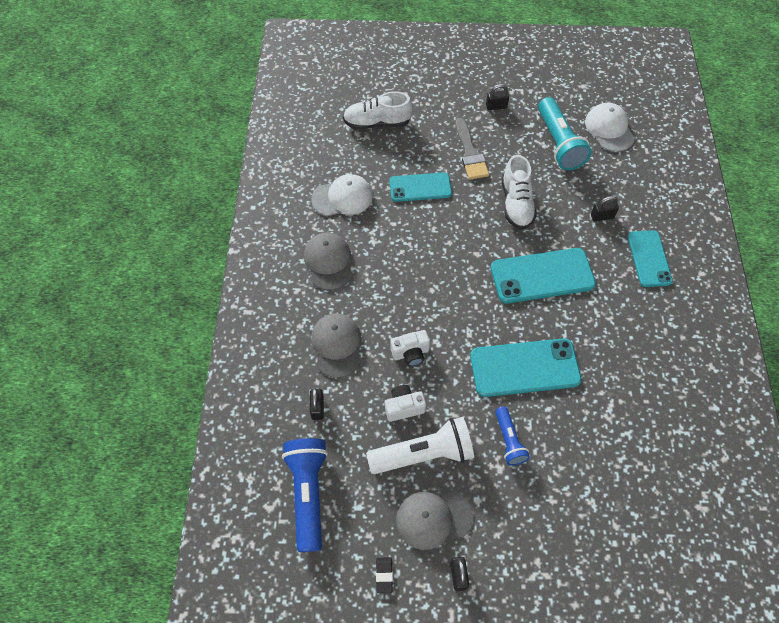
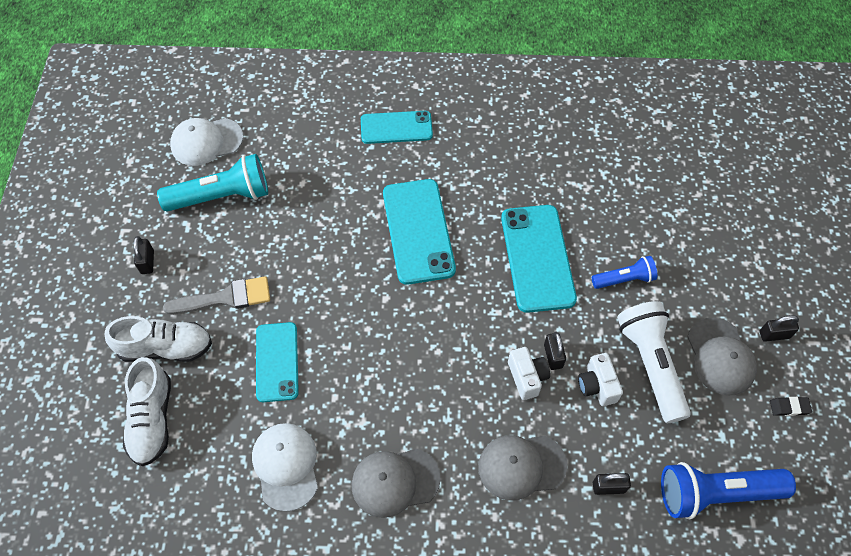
camera: 90 degrees left, 0 degrees up
(516, 203) = (312, 250): white shoe -> white shoe (166, 348)
(602, 216) = (337, 164): black padlock -> black padlock (553, 356)

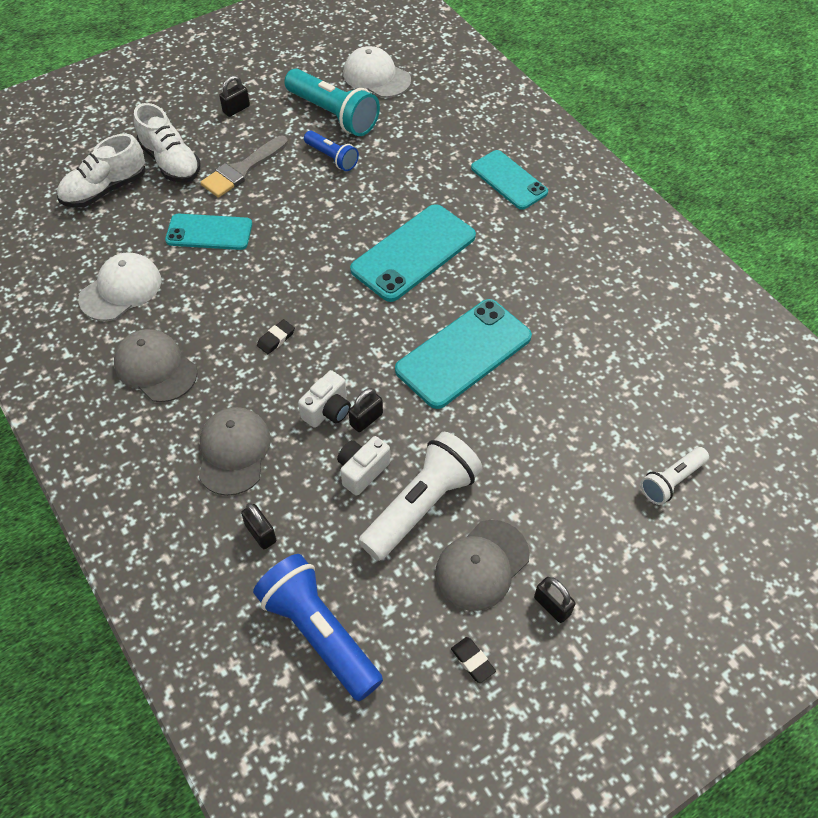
camera: 55 degrees right, 5 degrees down
(225, 298) = (242, 170): grey brush -> grey brush turned 90 degrees clockwise
(277, 362) = (209, 232): turquoise phone -> turquoise phone turned 45 degrees clockwise
(431, 374) = (276, 339): none -> black eraser
(521, 466) = (233, 452): grey cap -> grey cap turned 45 degrees clockwise
(624, 279) = (502, 435): blue flashlight -> blue flashlight (332, 158)
(722, 208) = (671, 481): none -> white flashlight

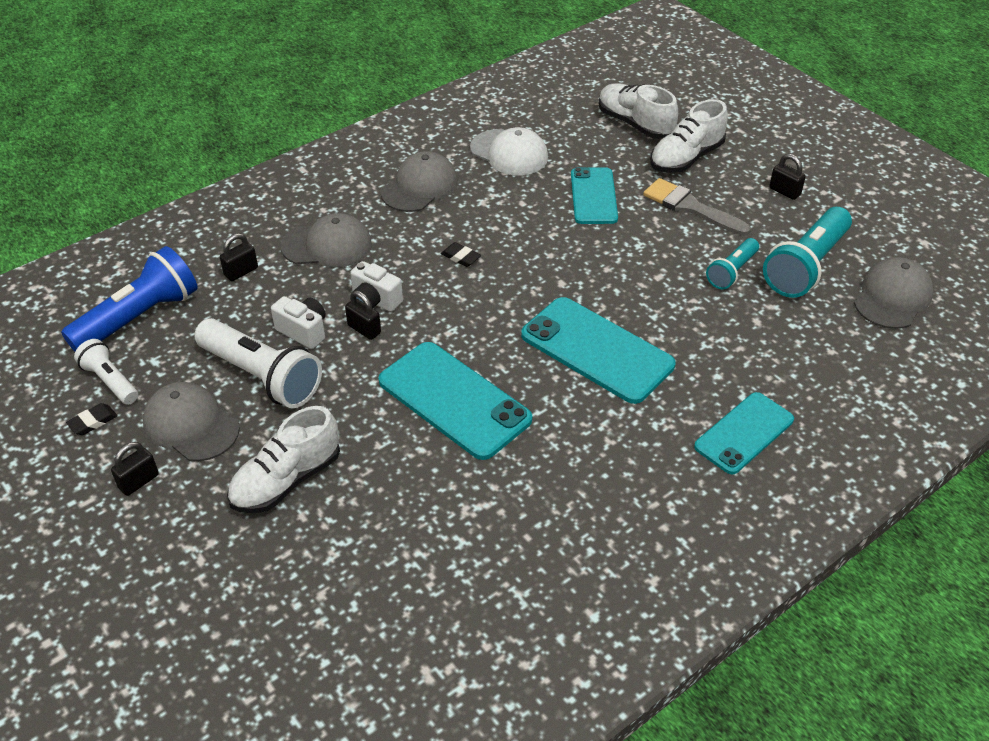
camera: 85 degrees right, 10 degrees down
(332, 158) = (731, 272): blue flashlight -> turquoise flashlight
(376, 77) = (892, 297): white cap -> grey cap
(551, 479) = (286, 480): none -> white shoe
(671, 481) = (279, 595): white flashlight -> white flashlight (110, 381)

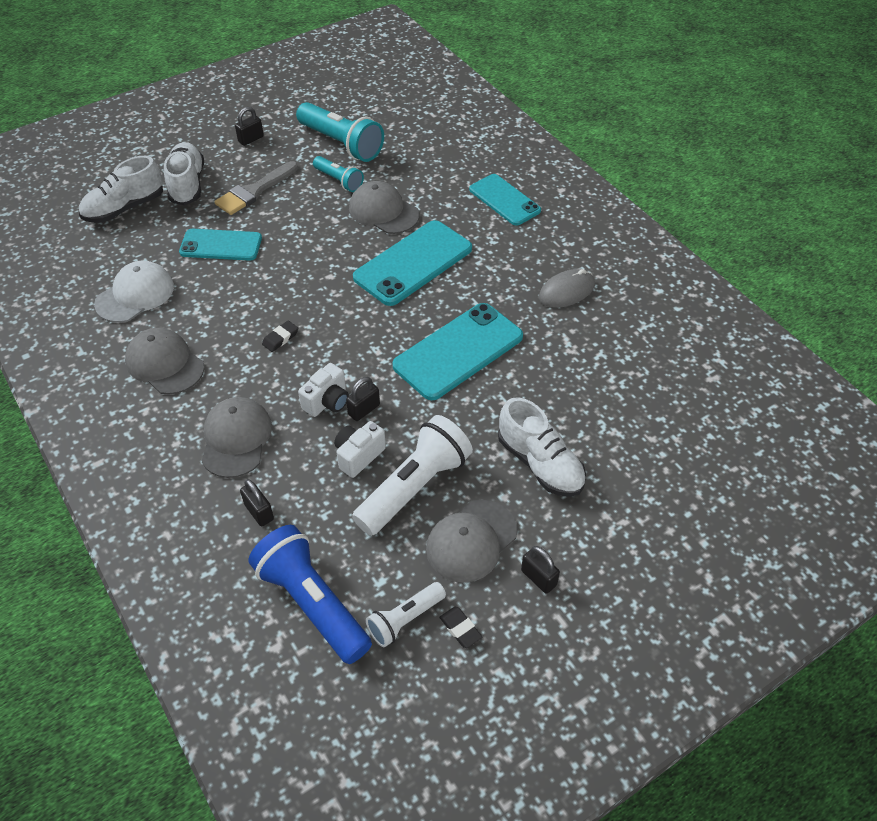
camera: 85 degrees left, 5 degrees up
(573, 504) = (566, 291): none -> grey mouse
(686, 158) = (187, 184): white shoe -> white shoe turned 150 degrees counterclockwise
(892, 297) = (383, 111): grey cap -> grey cap (383, 212)

